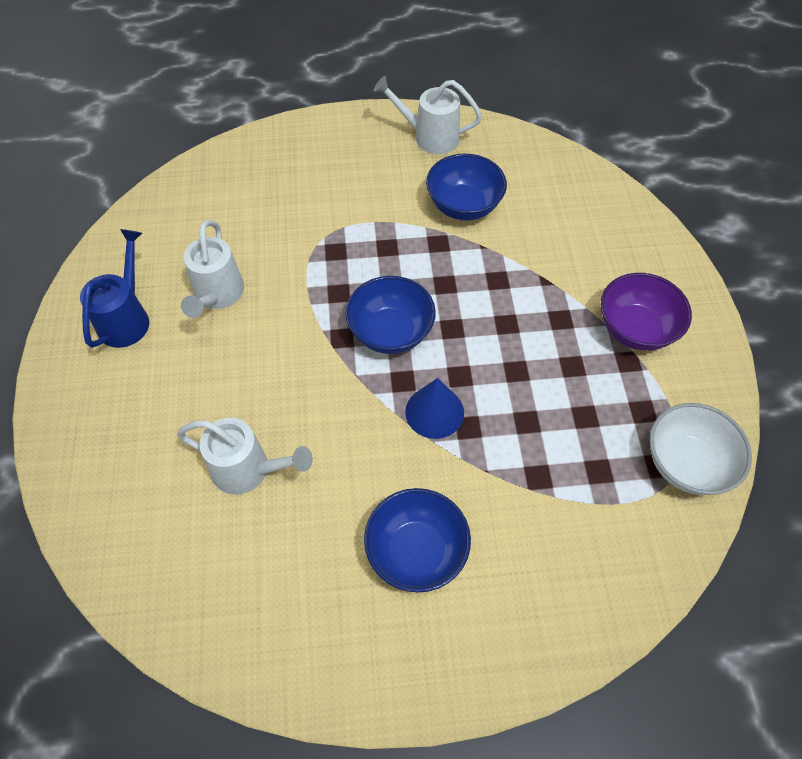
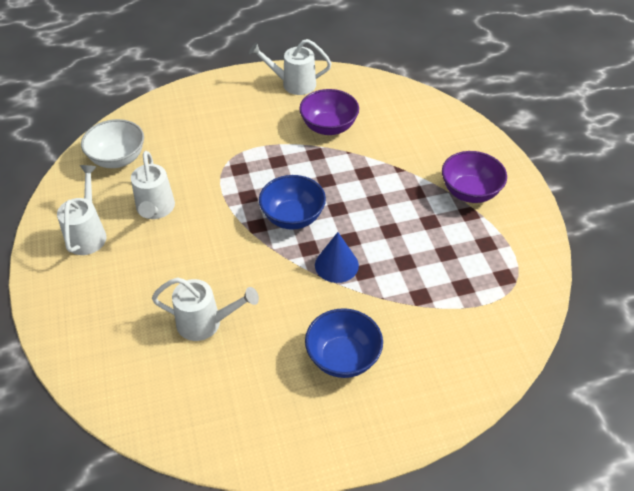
camera: 10 degrees left, 10 degrees down
(127, 318) = (88, 234): blue watering can -> white watering can
(464, 206) = (329, 127): blue bowl -> purple bowl
(686, 463) = (523, 273): white bowl -> white bowl (117, 159)

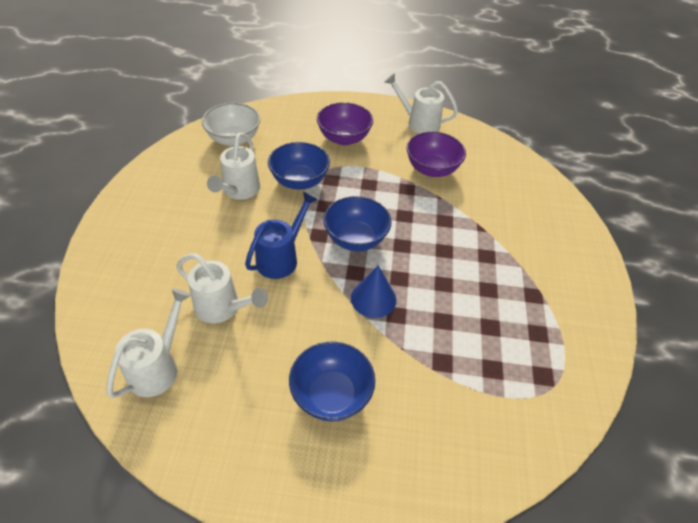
camera: 20 degrees right, 0 degrees up
(88, 234) = (172, 192): white watering can -> white watering can (158, 367)
(209, 180) = (299, 181): none -> blue bowl
(234, 258) = (281, 258): none -> blue watering can
(470, 192) = (544, 274): purple bowl -> purple bowl (344, 138)

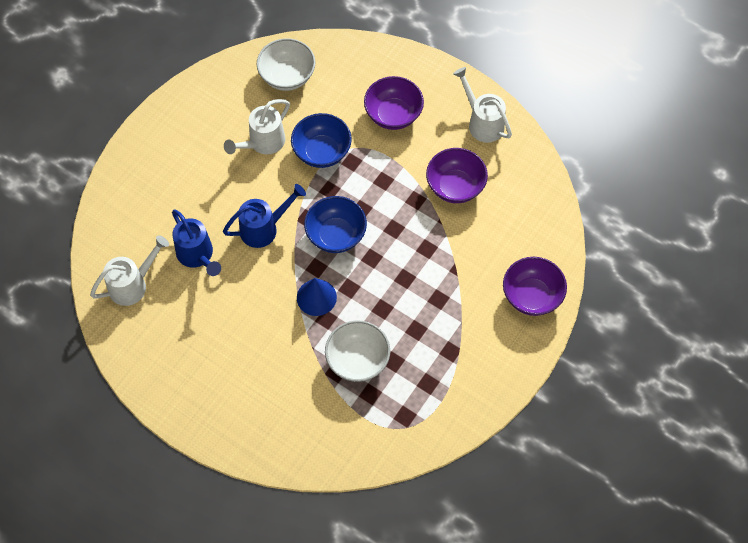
camera: 30 degrees right, 15 degrees up
(222, 308) = (197, 256): white watering can -> blue watering can
(331, 395) = (241, 359): blue bowl -> none
(455, 341) = (357, 360): none -> white bowl
(559, 224) = (531, 296): none -> purple bowl

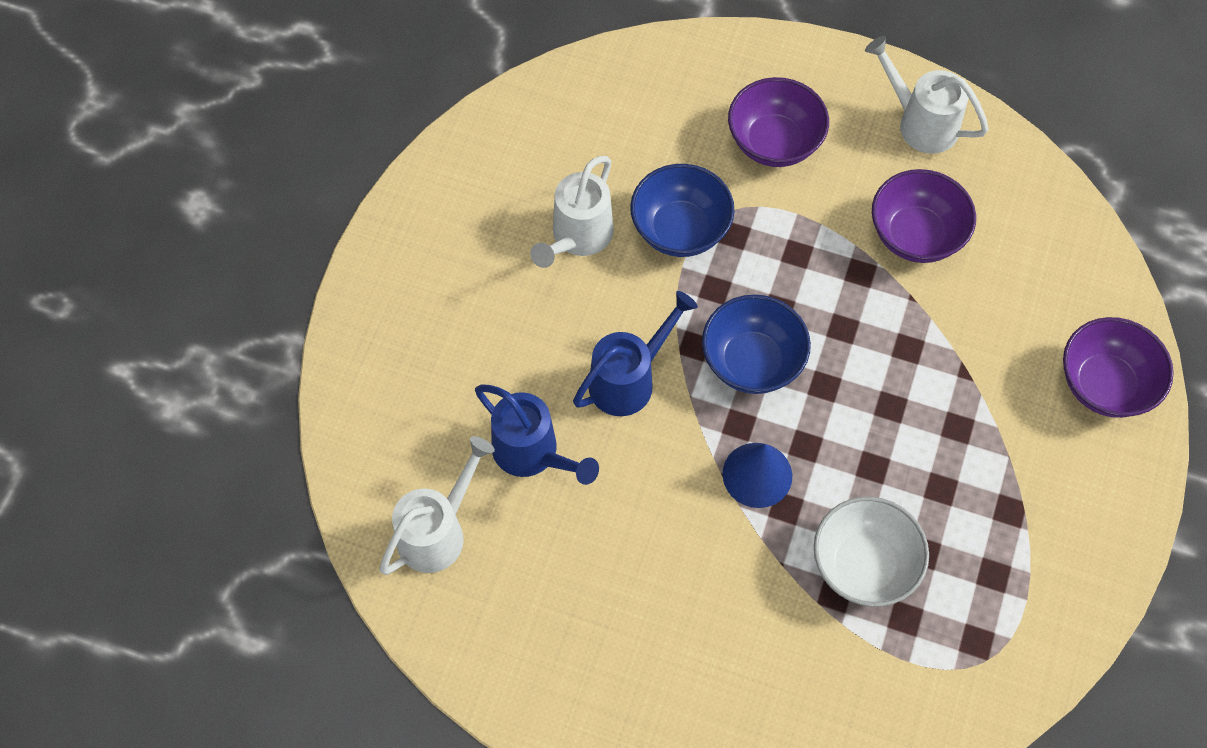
camera: 15 degrees left, 0 degrees up
(287, 76) = (580, 120): white bowl -> none

